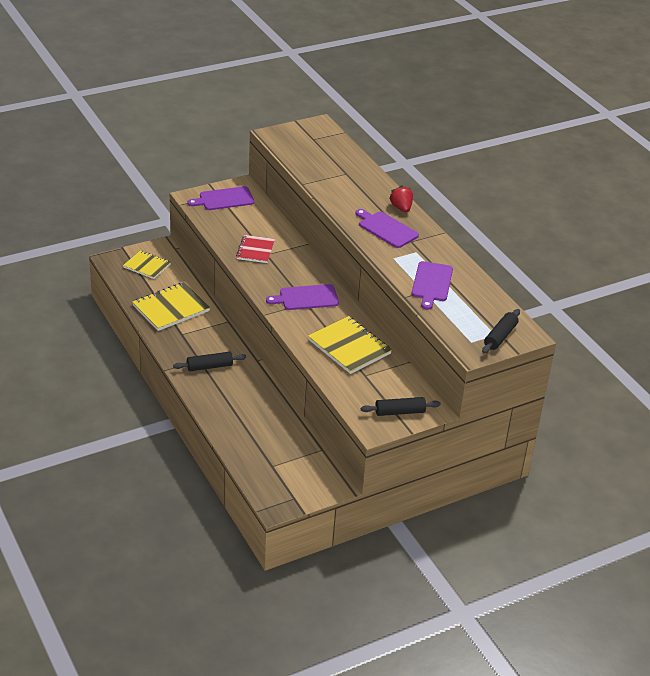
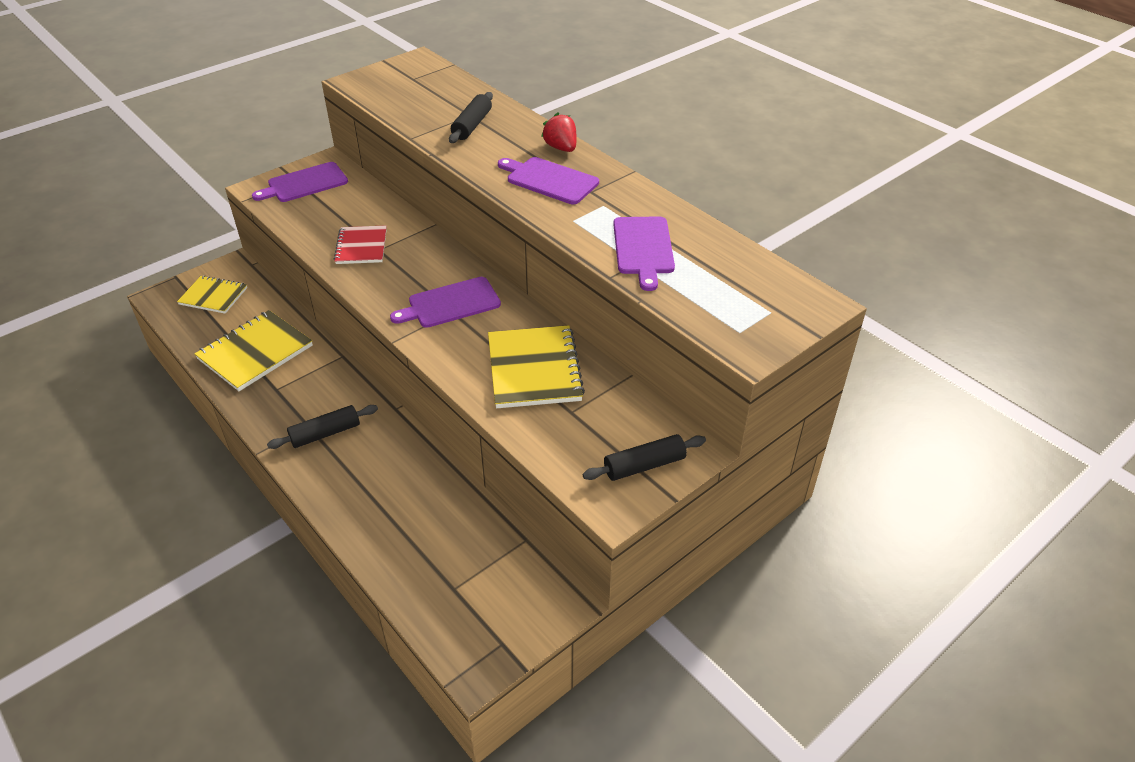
camera: 10 degrees left, 5 degrees up
(349, 347) = (534, 369): yellow notebook -> yellow notebook turned 45 degrees clockwise
(500, 336) = (780, 314): black rolling pin -> black rolling pin (472, 125)

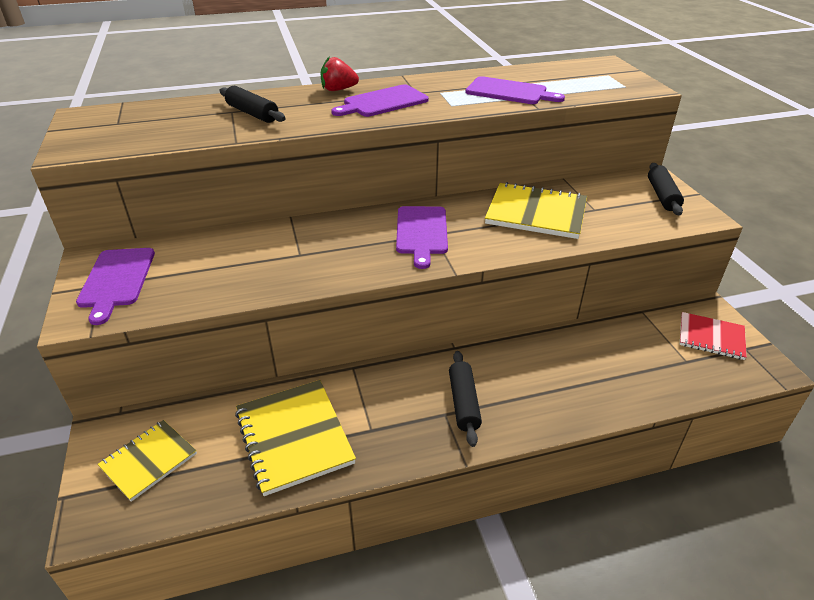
camera: 65 degrees left, 5 degrees down
(361, 246) = (284, 264): red notebook -> red notebook (711, 337)

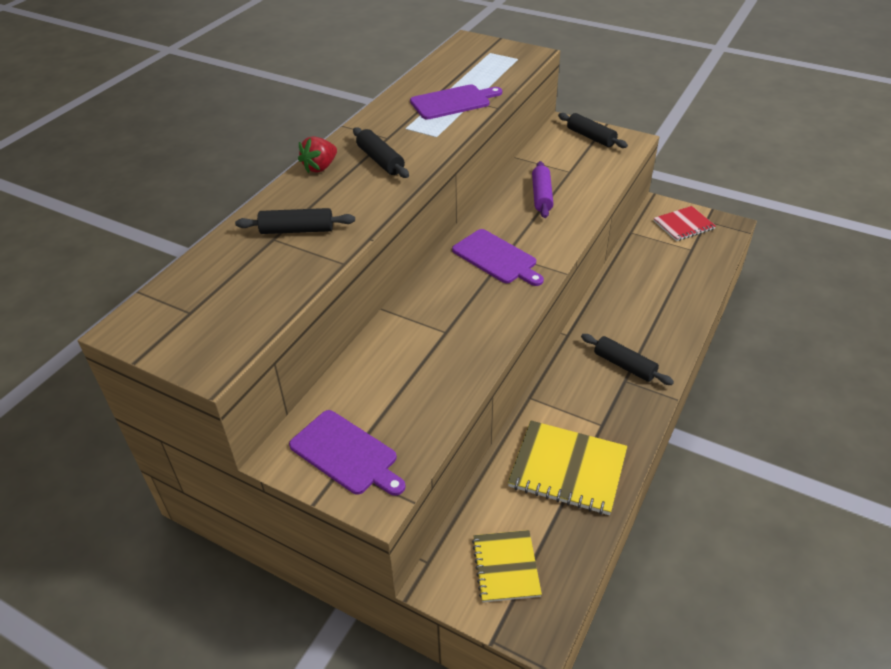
camera: 45 degrees left, 5 degrees up
(382, 102) = (380, 160): purple cutting board -> black rolling pin
(536, 213) = (541, 196): yellow notebook -> purple rolling pin

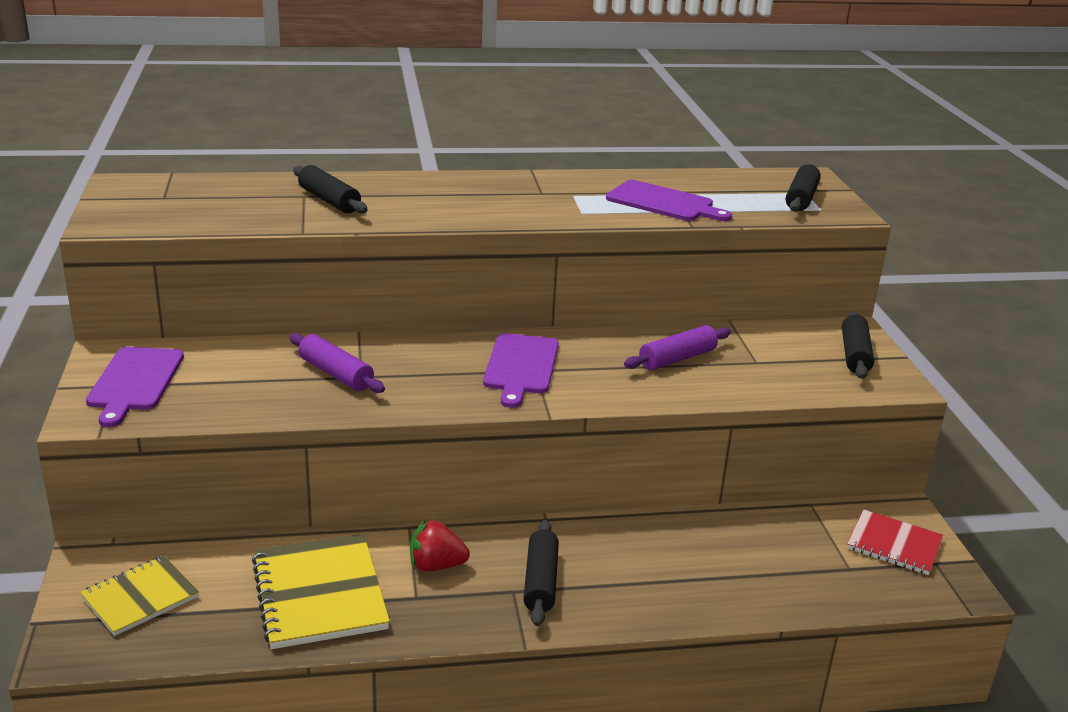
camera: 50 degrees right, 15 degrees down
(320, 167) = (443, 181): red strawberry -> red strawberry (436, 566)
(380, 160) = (495, 201): black rolling pin -> black rolling pin (801, 198)
(432, 343) = (335, 374): none -> purple rolling pin

